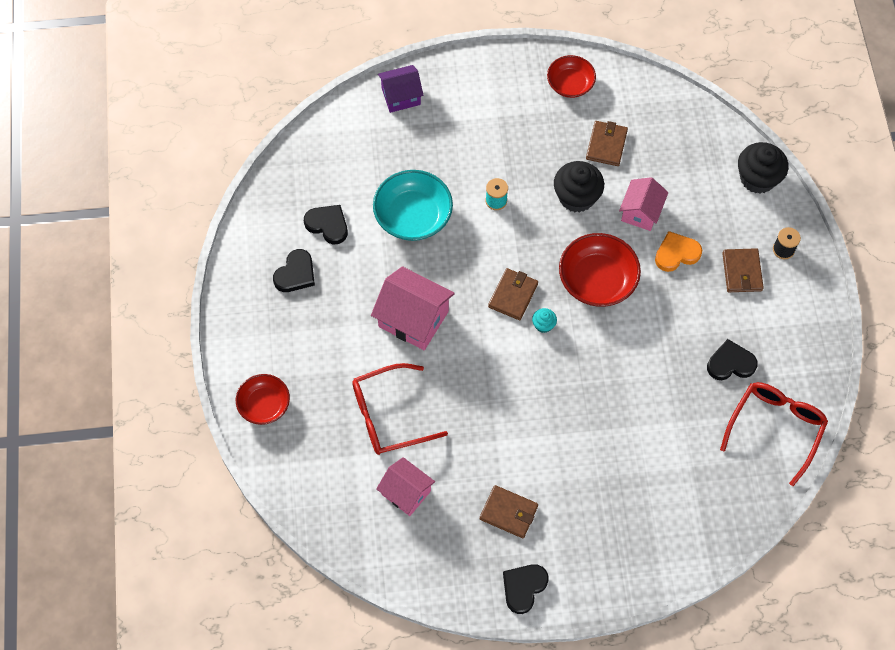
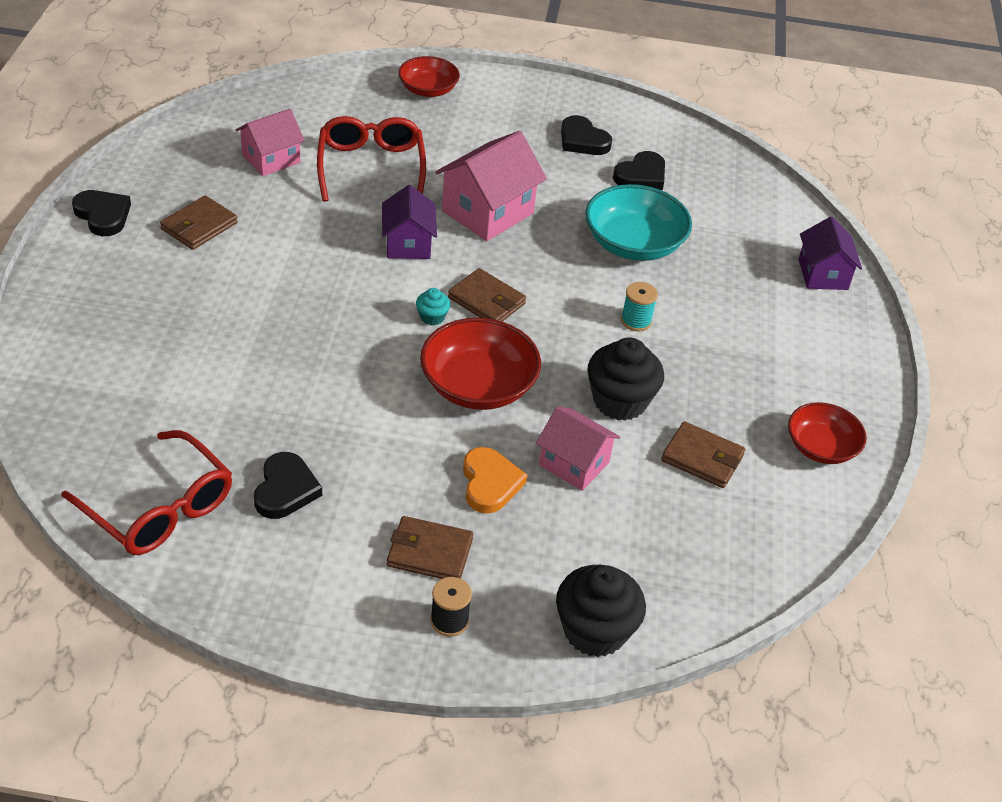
camera: 100 degrees right, 20 degrees down
(471, 362) = (408, 244): none -> purple house

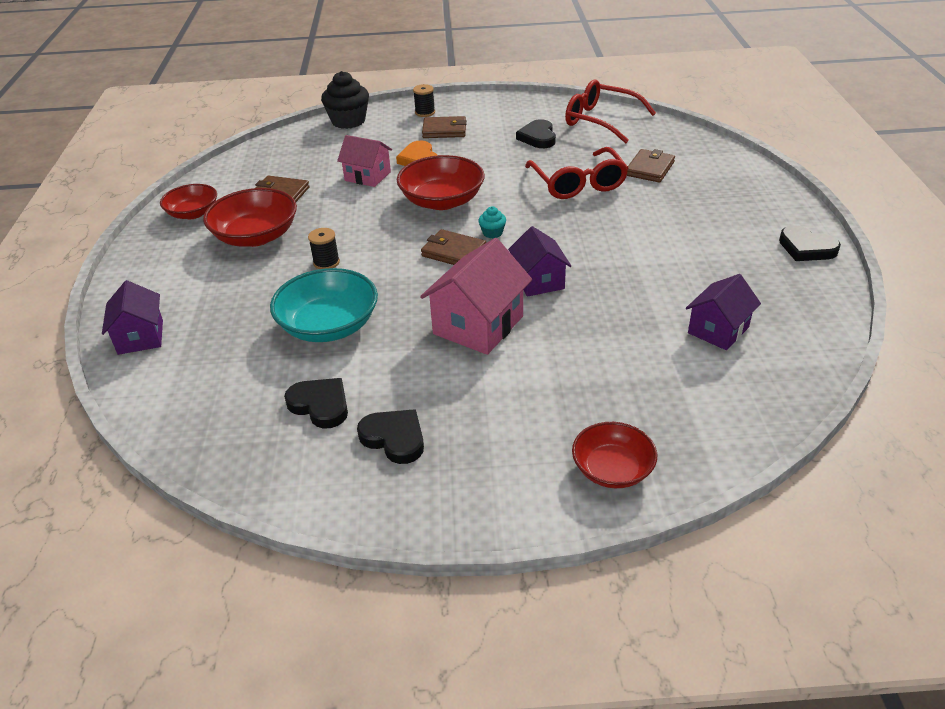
camera: 175 degrees right, 5 degrees down
(199, 226) = (722, 257): brown wallet -> brown wallet (649, 169)
(271, 159) = (718, 330): pink house -> purple house
(371, 167) = (616, 345): red glasses -> red glasses (578, 183)
(620, 401) = (338, 211): black cupcake -> none
(636, 321) = (326, 262): turquoise spool -> black spool
(641, 176) = (320, 405): black heart -> black heart turned 90 degrees clockwise
(725, 382) = (256, 236): none -> red bowl

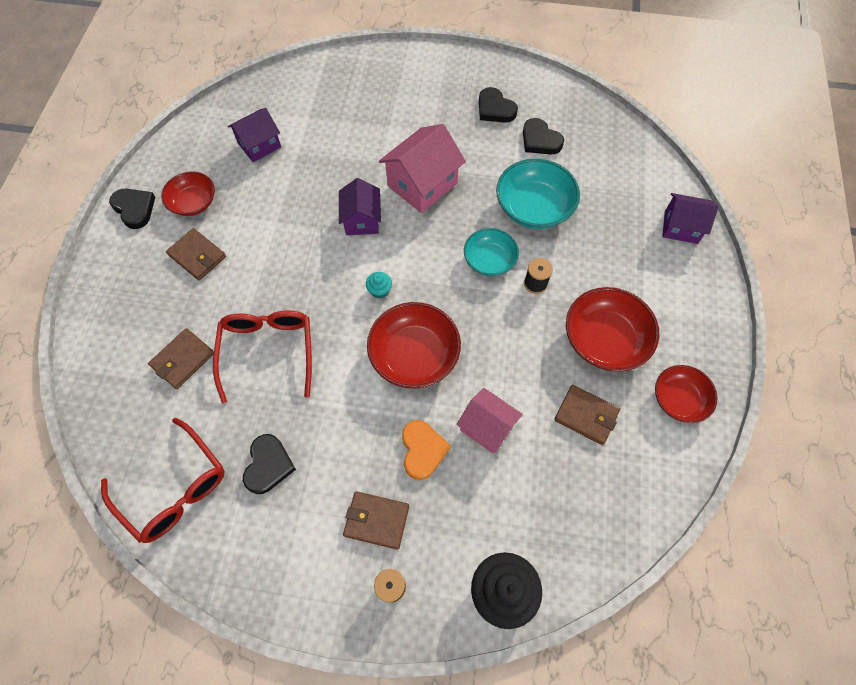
camera: 170 degrees left, 25 degrees up
(140, 337) = (680, 227): purple house -> purple house turned 75 degrees counterclockwise
(379, 272) = (489, 260): none -> turquoise bowl
(453, 252) = (421, 271): brown wallet -> brown wallet (197, 256)
(612, 469) = (377, 68): red bowl -> red bowl (193, 202)

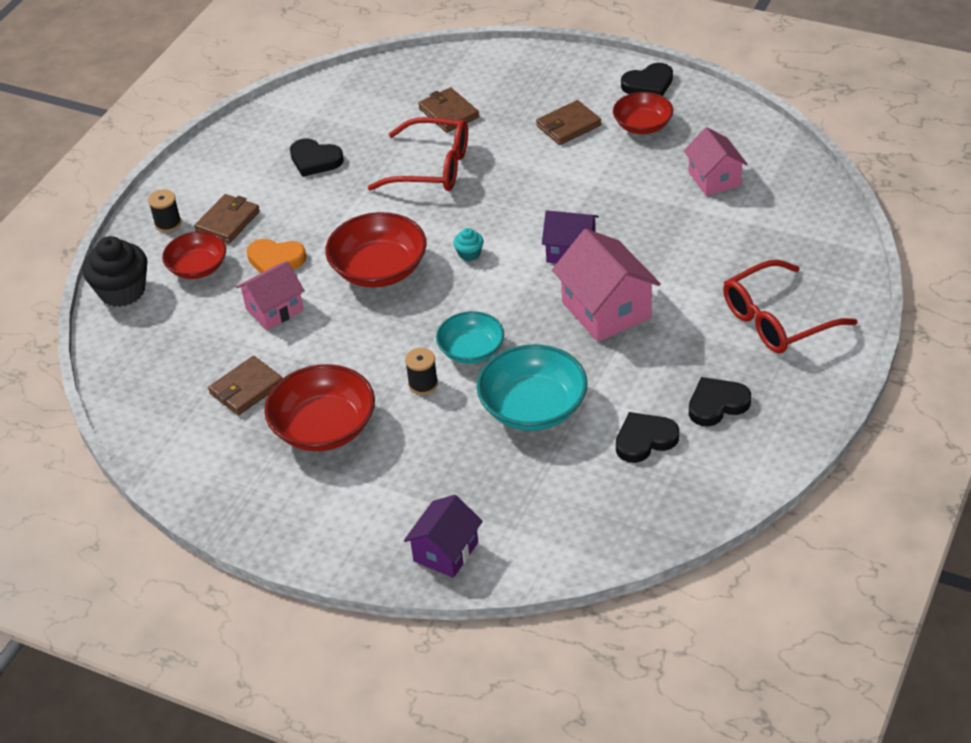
camera: 110 degrees right, 20 degrees down
(174, 489) = (323, 105): red glasses -> red glasses (776, 320)
(259, 145) = (714, 179): purple house -> pink house
(678, 399) = (223, 472): red bowl -> red bowl (198, 267)

